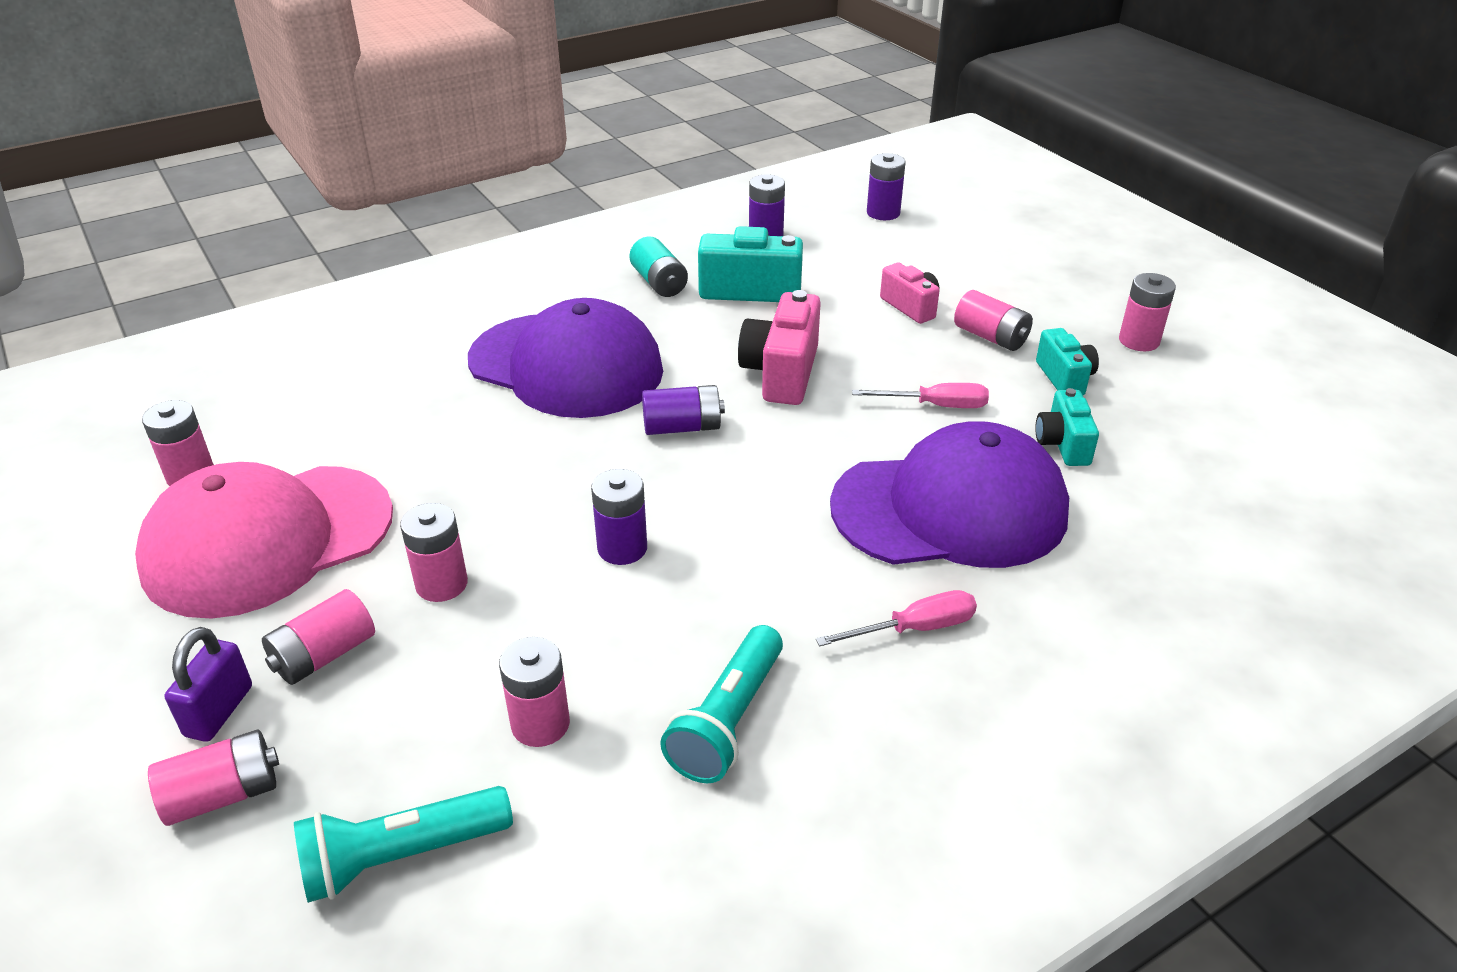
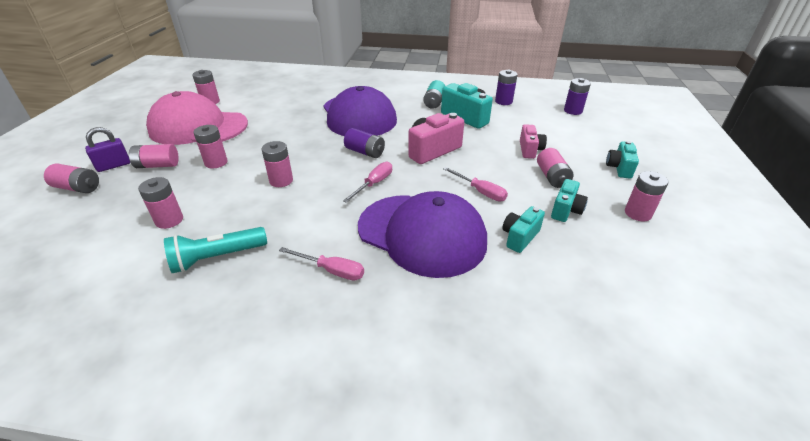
camera: 40 degrees right, 0 degrees up
(401, 856) = (77, 233): turquoise flashlight -> none
(622, 548) = (281, 181): purple battery -> pink battery
(778, 472) = (374, 184): none -> pink screwdriver
(1047, 284) = (619, 168): none -> turquoise camera

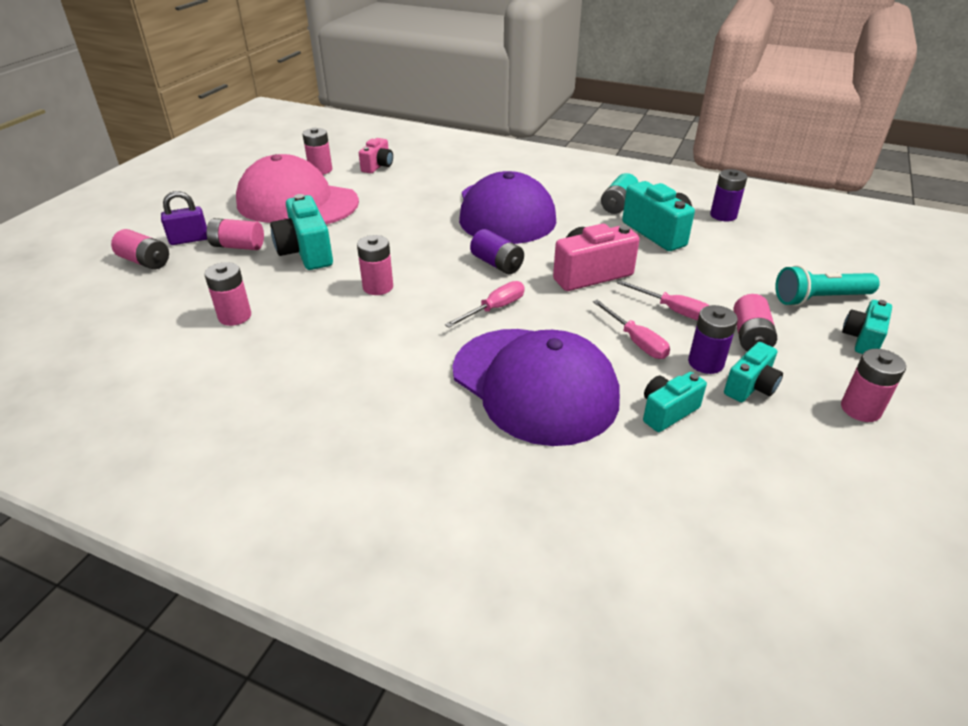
camera: 15 degrees right, 0 degrees up
(216, 162) = (306, 252): pink battery -> turquoise camera
(217, 257) = (276, 370): turquoise flashlight -> turquoise flashlight (819, 299)
(331, 270) = (405, 410): pink screwdriver -> pink screwdriver (673, 310)
(529, 150) = (733, 293): pink camera -> pink camera (378, 166)
(573, 111) = (827, 242): purple battery -> purple battery (705, 363)

